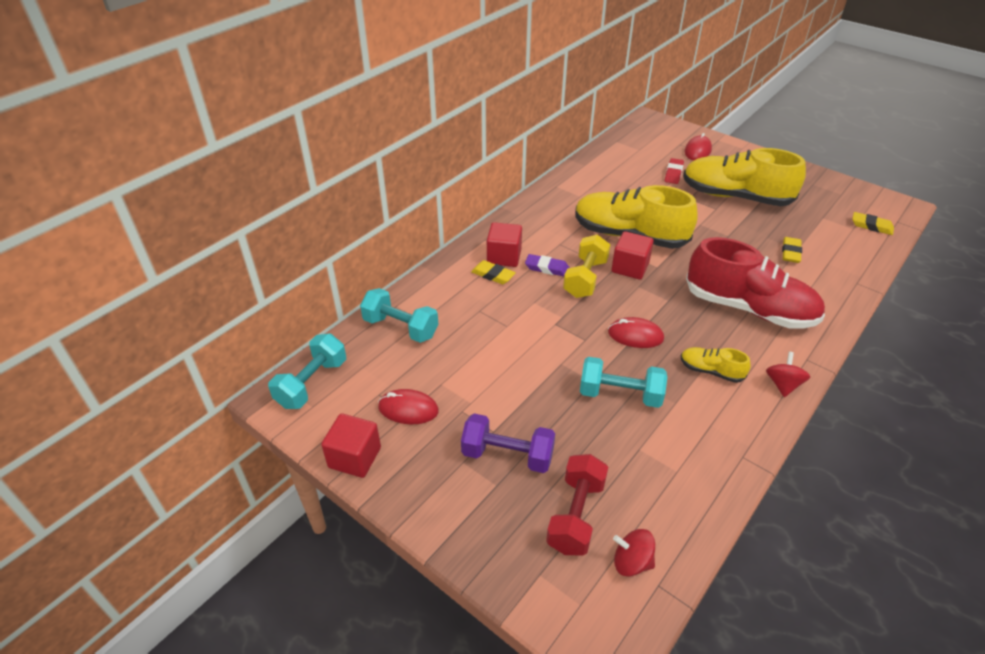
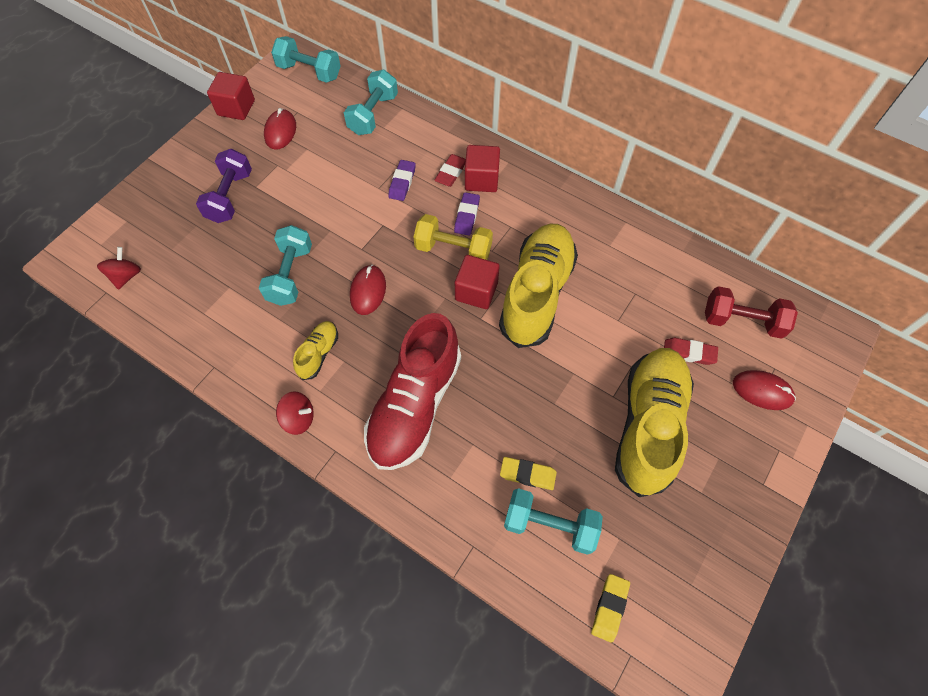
camera: 85 degrees right, 20 degrees up
(493, 275) = (451, 173): yellow eraser -> red eraser
(502, 308) = (402, 182): none -> purple eraser
(576, 515) = (170, 241): red dumbbell -> red dumbbell (742, 321)
(825, 246) = (549, 525): none -> turquoise dumbbell

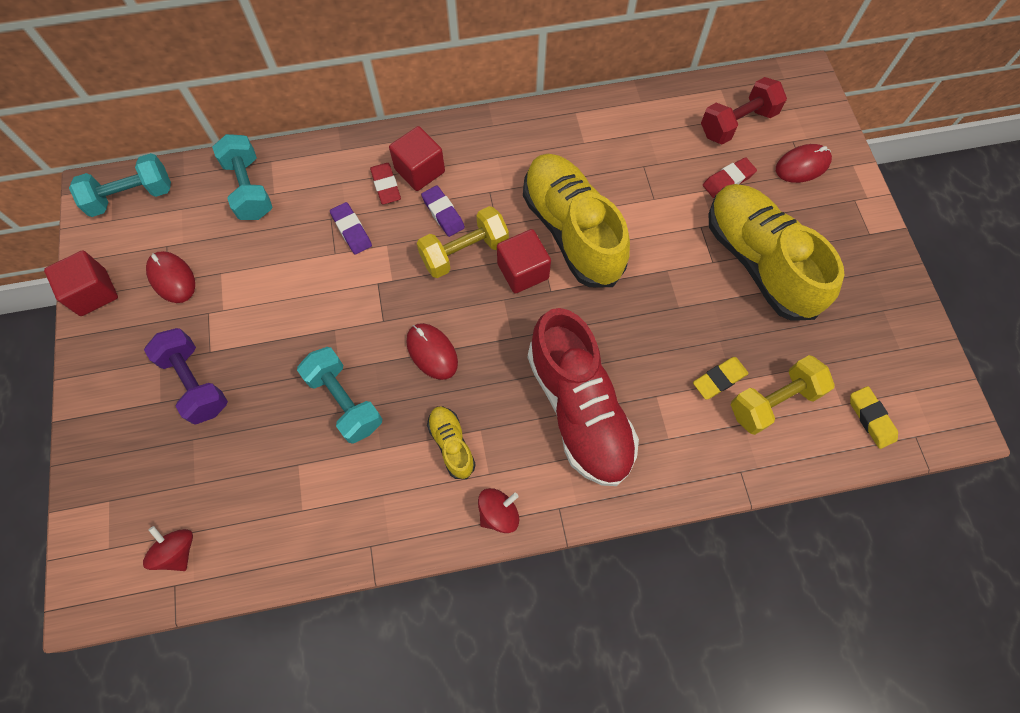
camera: 45 degrees left, 5 degrees up
(549, 525) = (773, 401): turquoise dumbbell -> yellow dumbbell

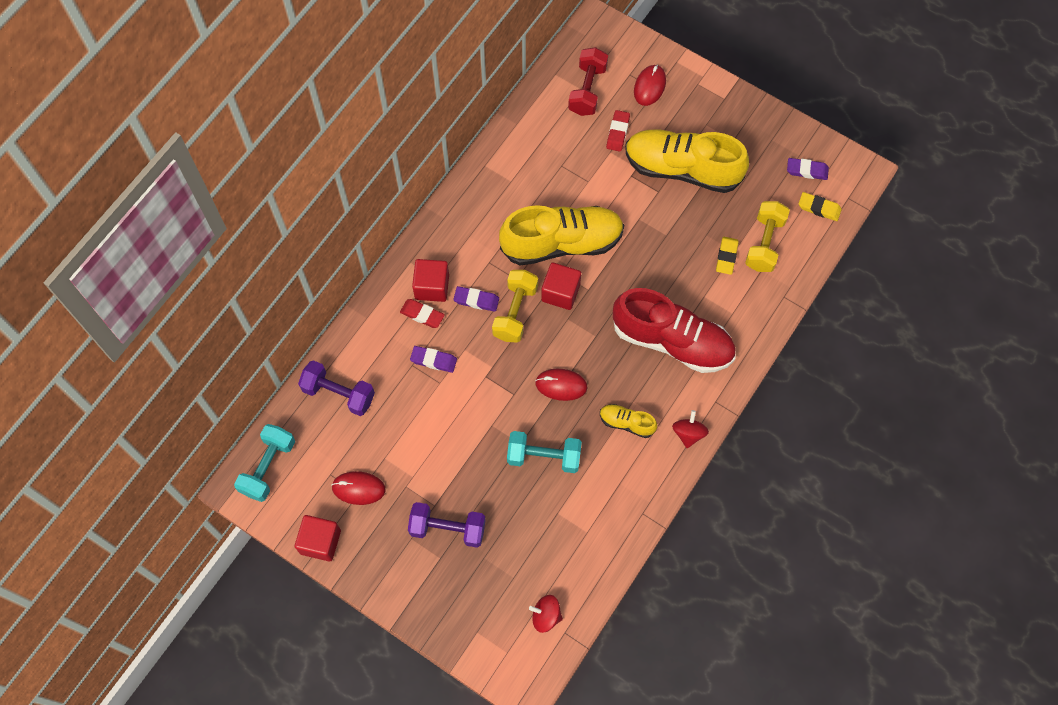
camera: 45 degrees left, 0 degrees up
(249, 189) = (339, 393): turquoise dumbbell -> purple dumbbell
(572, 230) = (562, 243): yellow shoe -> yellow shoe turned 150 degrees clockwise
(894, 371) = (807, 170): none -> purple eraser

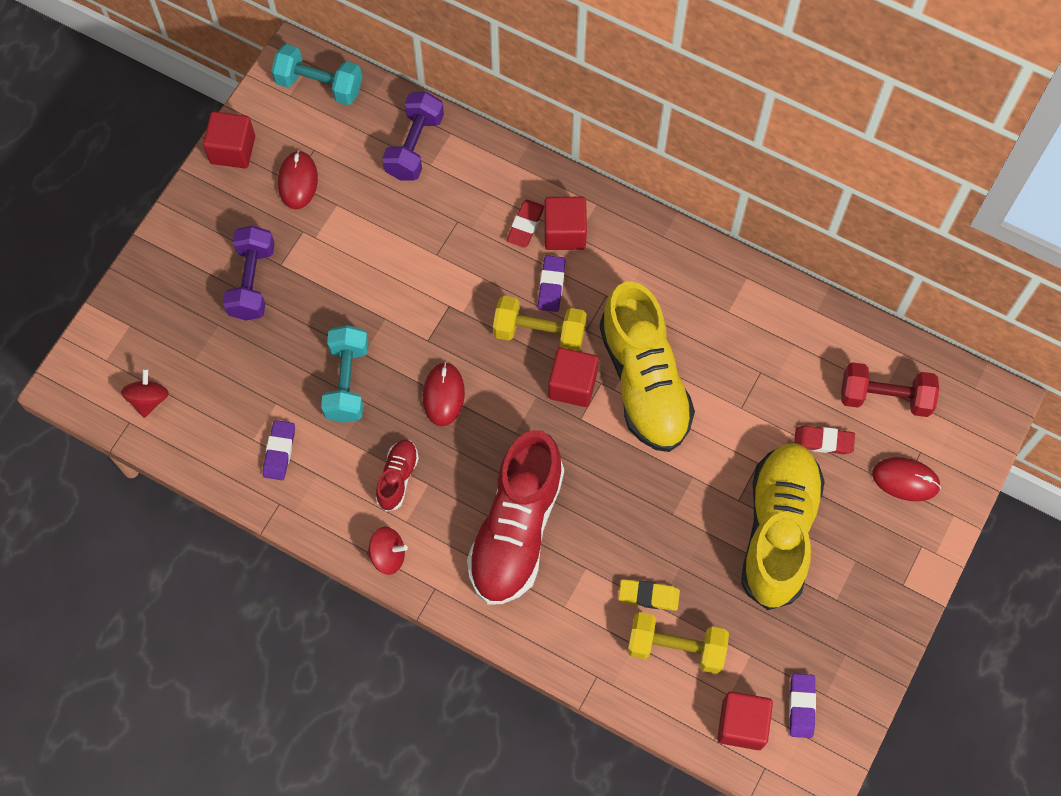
camera: 85 degrees right, 0 degrees up
(433, 360) = (465, 244): purple eraser -> purple eraser (279, 451)
(626, 423) = (397, 477): yellow shoe -> red shoe
(819, 208) = (742, 724): yellow eraser -> red cube

